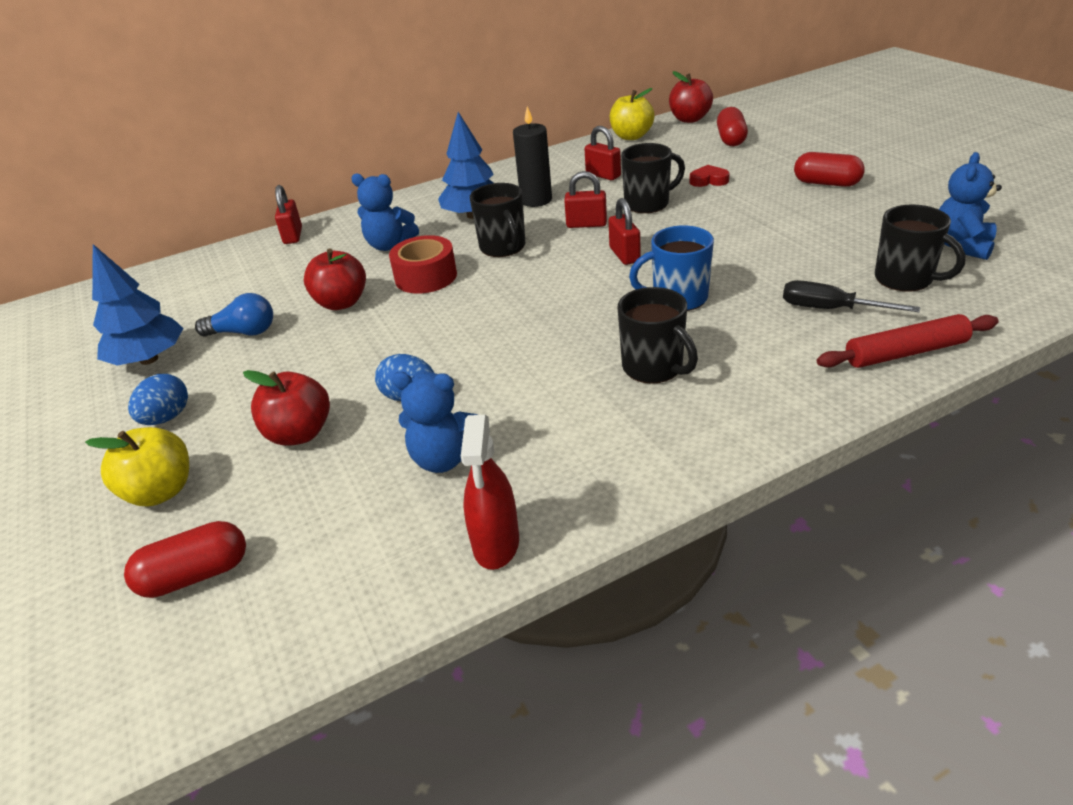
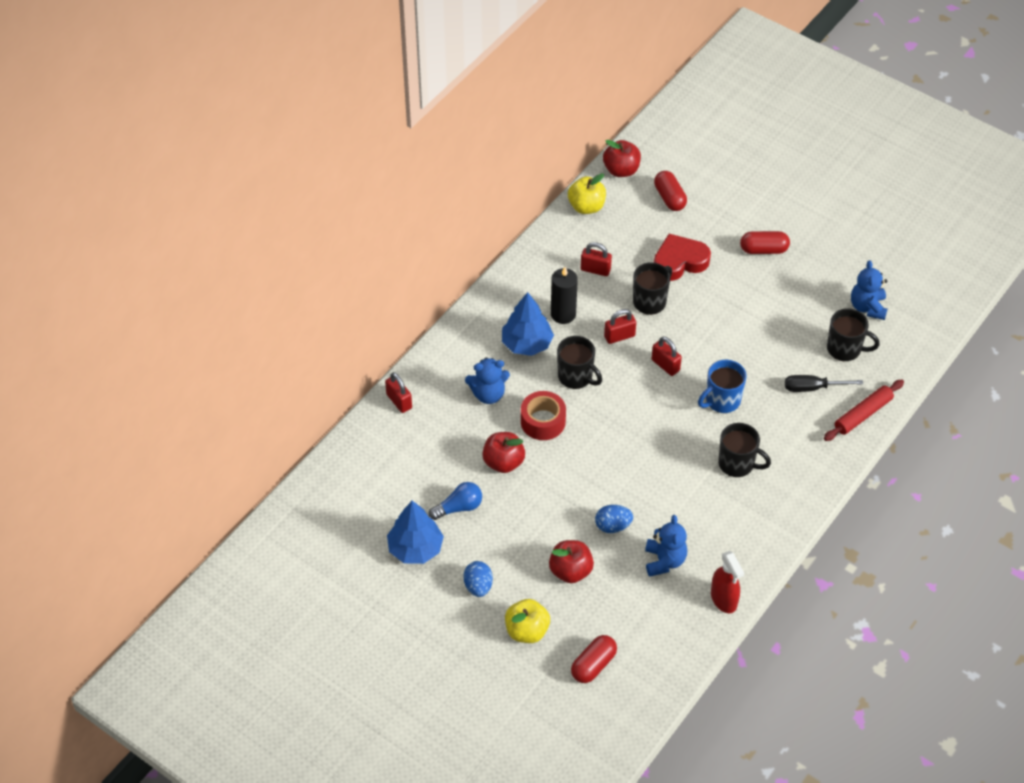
camera: 30 degrees left, 15 degrees up
(445, 458) = (664, 561): blue teddy bear -> blue teddy bear turned 75 degrees counterclockwise
(708, 180) = (679, 261): red heart -> red heart, size x1.96

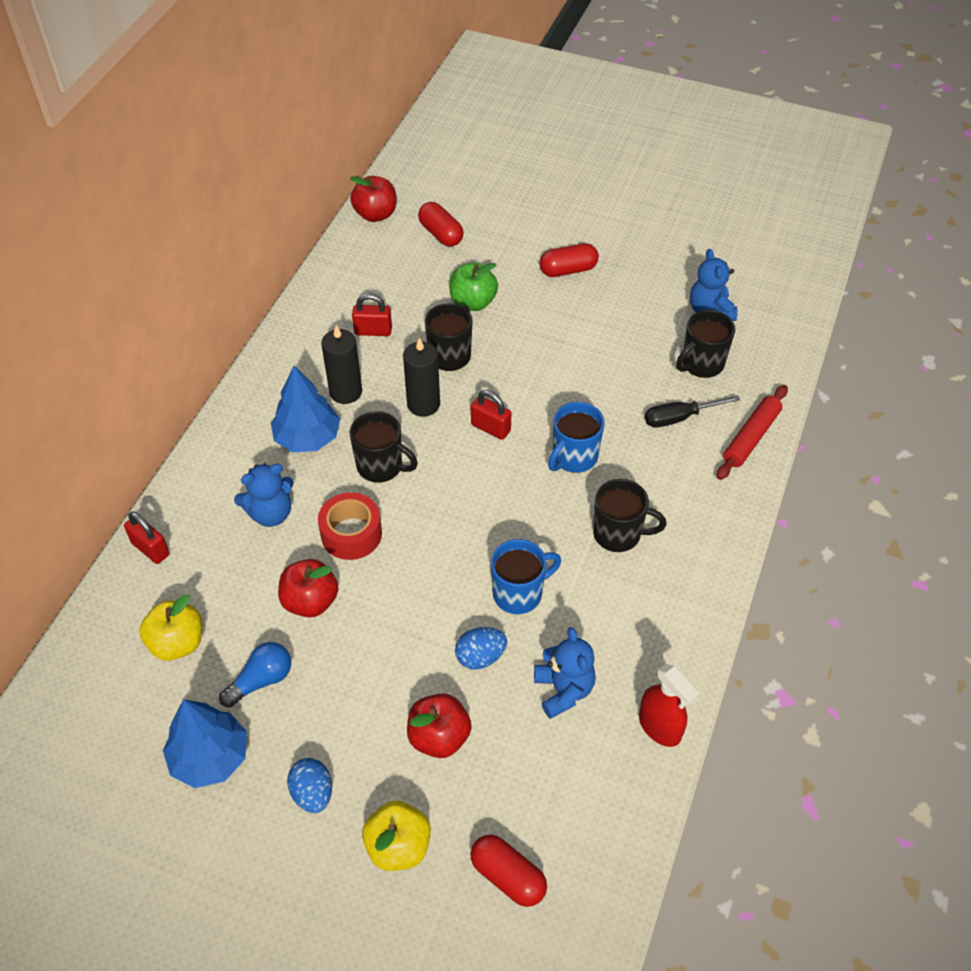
camera: 15 degrees left, 0 degrees up
(586, 207) = (344, 261): yellow apple -> yellow apple (177, 643)
(593, 665) = (508, 876): red capsule -> red capsule turned 75 degrees counterclockwise
(619, 336) = (423, 404): red padlock -> black candle
(652, 489) = (519, 593): none -> blue mug
(679, 261) = (473, 302): red heart -> green apple
(845, 349) = (701, 364): black mug -> black mug turned 135 degrees clockwise

